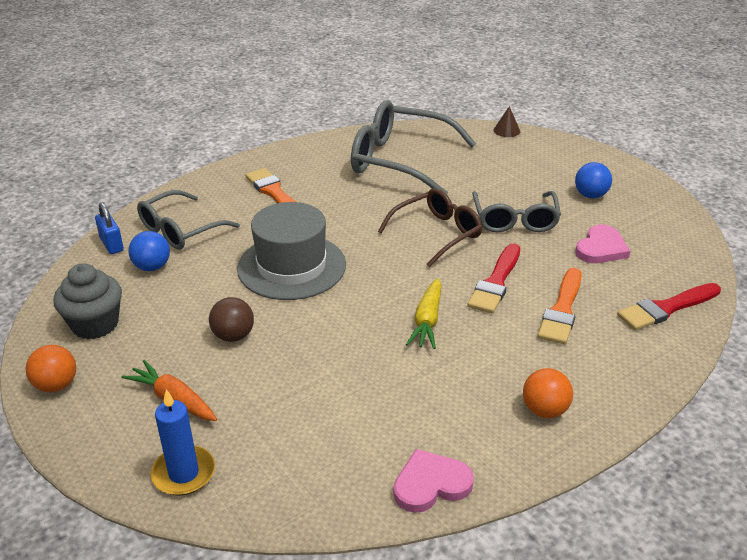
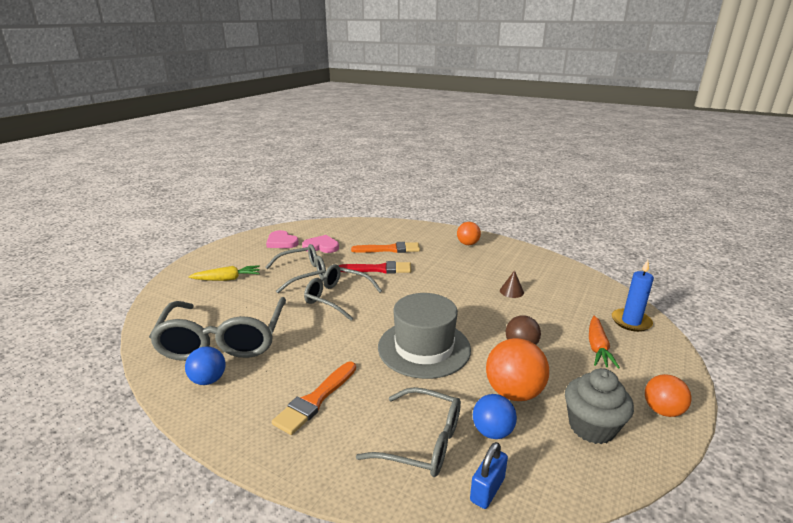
camera: 115 degrees left, 10 degrees down
(178, 298) = (513, 392): none -> orange ball
(427, 321) = (434, 282): yellow carrot -> yellow carrot (227, 279)
(431, 484) = (541, 259): pink heart -> pink heart (281, 242)
(436, 234) = (338, 298): brown glasses -> grey glasses
(506, 130) = (154, 299): brown cone -> brown cone (511, 291)
(590, 195) = (258, 256): blue ball -> blue ball (208, 380)
(666, 308) = (367, 228): red brush -> none

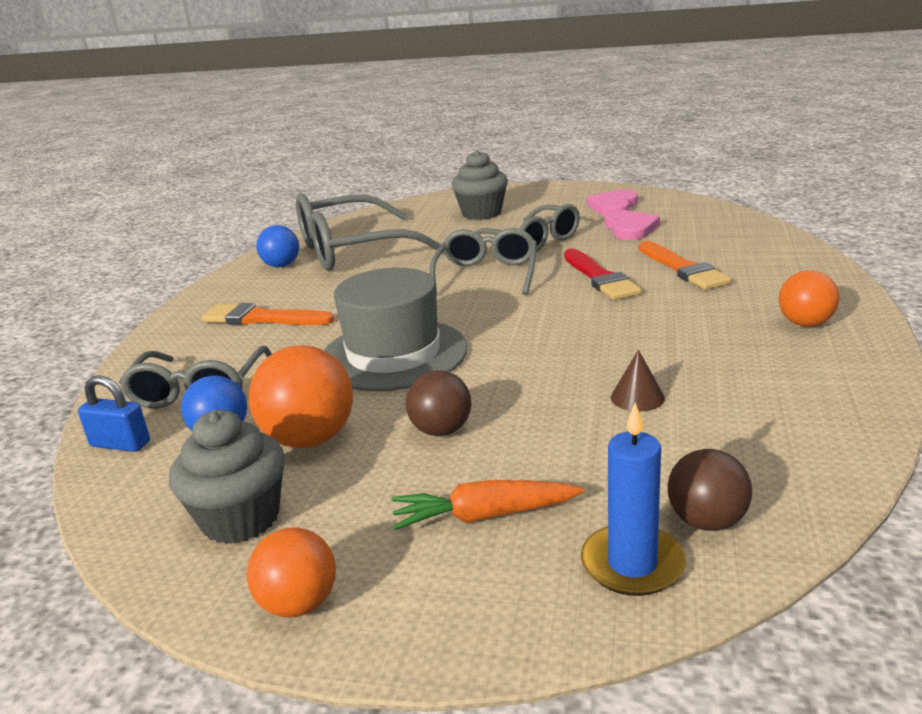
camera: 75 degrees right, 0 degrees up
(227, 279) = (481, 213): yellow carrot -> grey cupcake
(605, 301) = (707, 521): none -> brown ball

